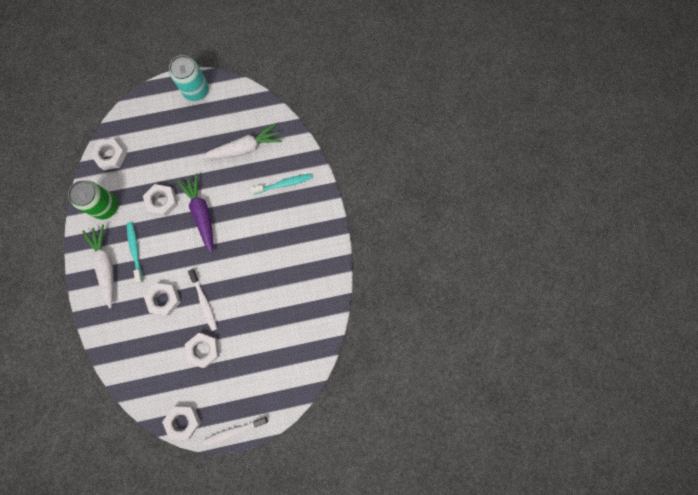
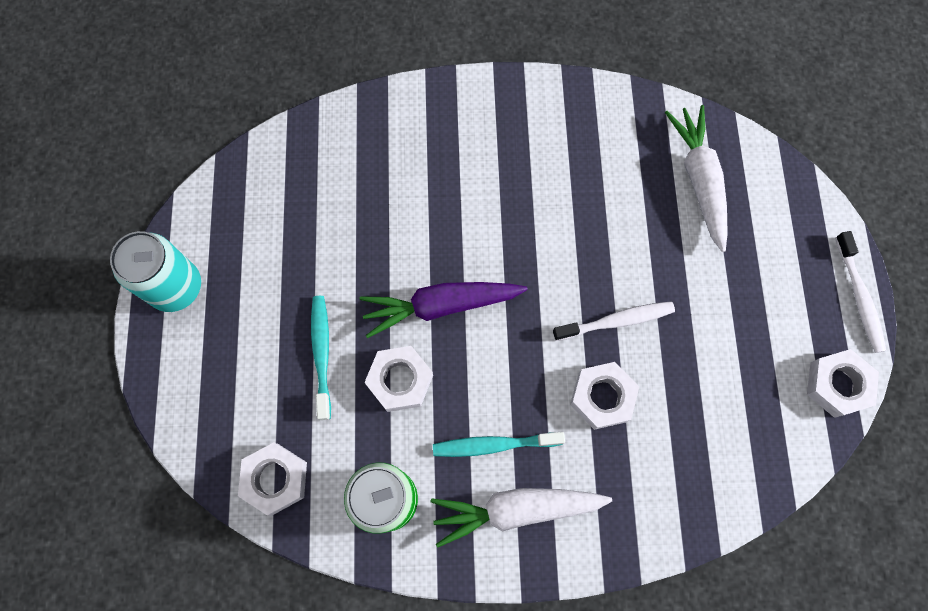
camera: 80 degrees left, 5 degrees down
(203, 350) = (708, 333): white nut -> none
(244, 148) = (323, 211): white carrot -> white carrot (699, 180)
(284, 184) = (411, 151): turquoise toothbrush -> turquoise toothbrush (322, 353)

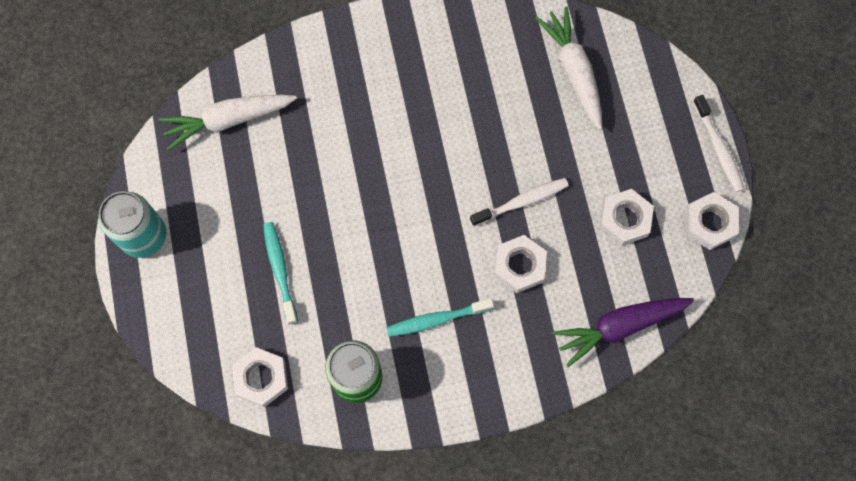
camera: 10 degrees left, 0 degrees up
(400, 380) = (349, 281): white nut -> white nut (624, 219)
(441, 306) = (373, 214): purple carrot -> purple carrot (619, 327)
(516, 509) = (463, 367): white carrot -> white carrot (228, 120)

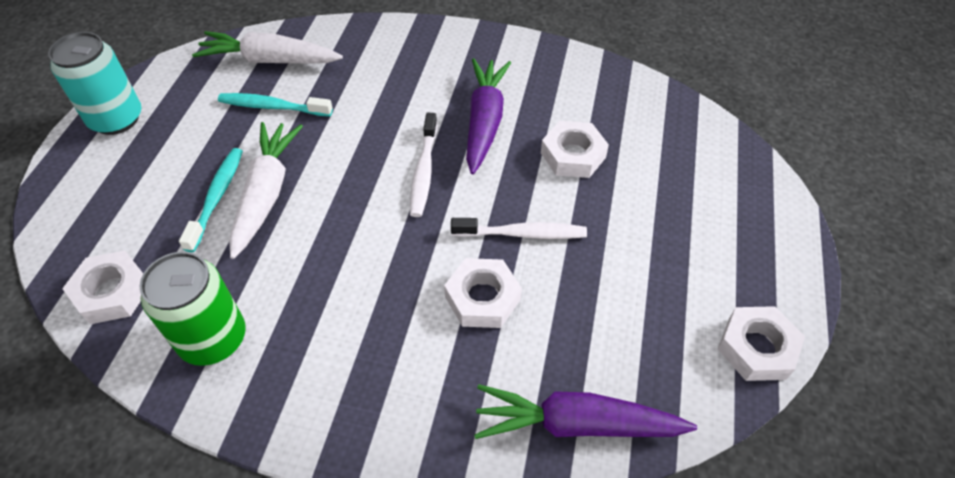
camera: 25 degrees right, 20 degrees down
(436, 319) = (348, 315): turquoise toothbrush -> turquoise toothbrush (272, 107)
(443, 109) = (484, 121): none -> purple carrot
(573, 71) = (647, 137): white carrot -> white carrot (266, 193)
(624, 219) = (641, 300): white nut -> white nut (573, 155)
(718, 148) = (799, 270): white toothbrush -> white toothbrush (424, 171)

